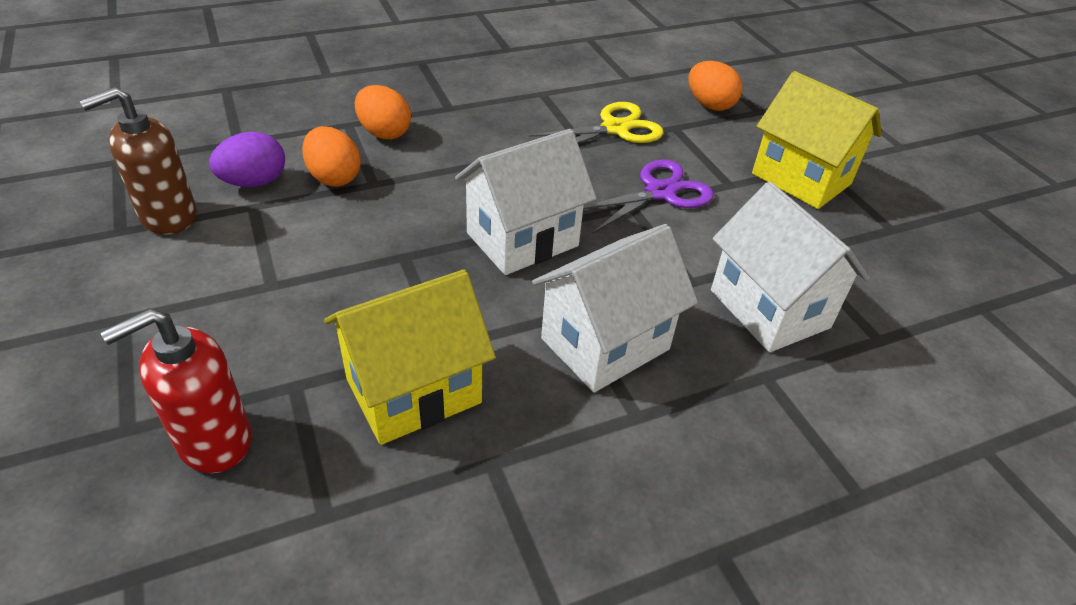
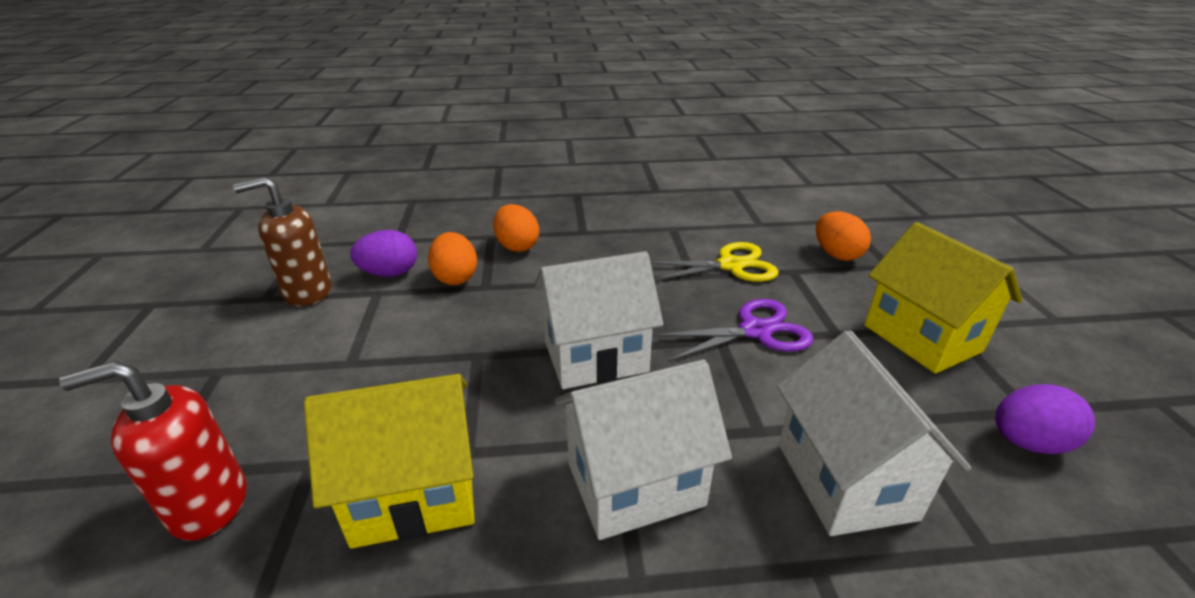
camera: 20 degrees right, 10 degrees down
(894, 255) = (1028, 442): none -> purple egg

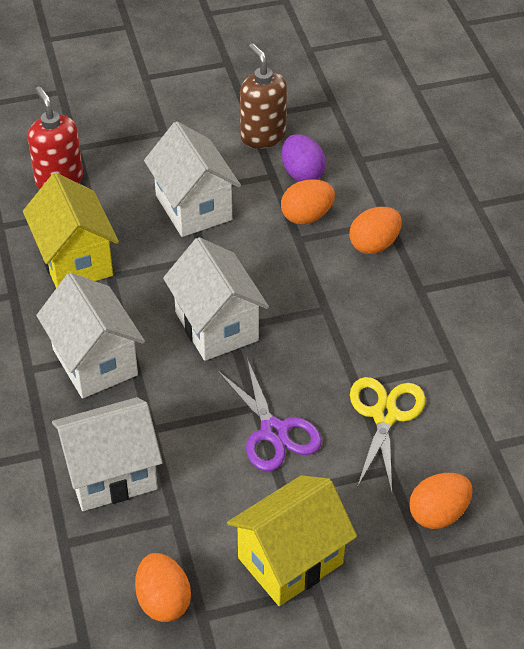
camera: 80 degrees right, 15 degrees up
(385, 356) = (193, 207): none -> white house
(730, 265) = (385, 415): yellow scissors -> yellow scissors turned 150 degrees counterclockwise
(1028, 442) = (163, 600): purple egg -> orange egg

